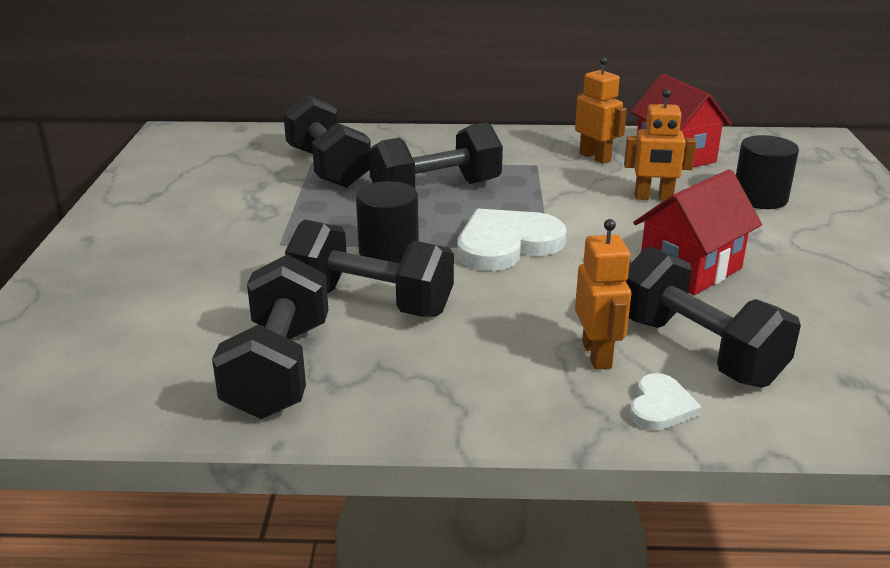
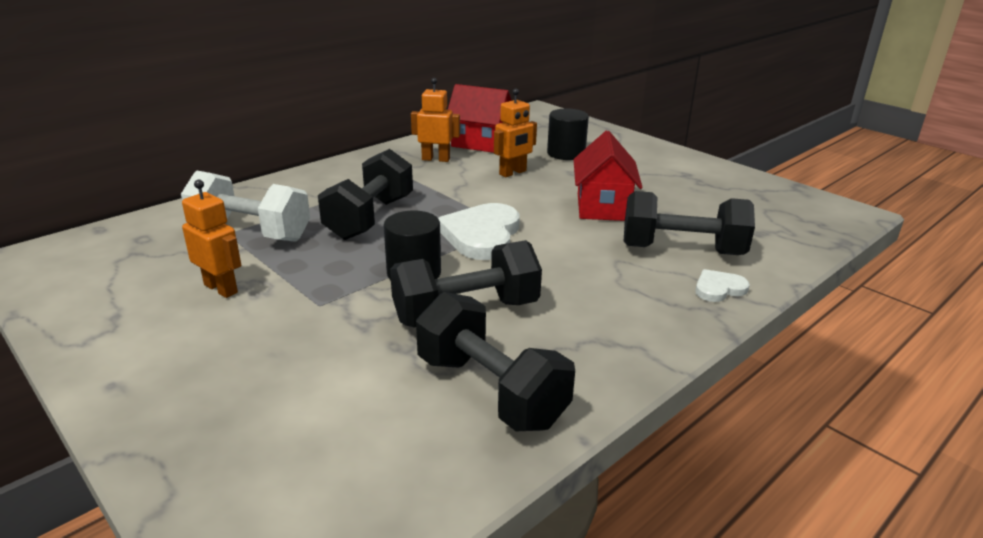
camera: 45 degrees left, 0 degrees up
(328, 167) = (251, 232): black dumbbell -> white dumbbell
(597, 355) = (645, 277): orange robot -> orange robot (221, 288)
(660, 406) = (719, 288): white heart -> white heart turned 90 degrees counterclockwise

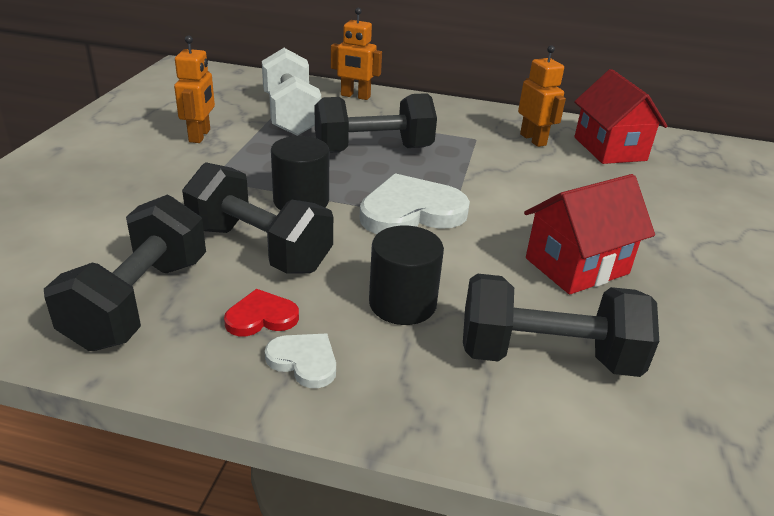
camera: 55 degrees right, 5 degrees up
(513, 173) = (571, 187): orange robot -> orange robot (355, 96)
(562, 337) = (261, 317): none -> red heart
(566, 153) = (676, 203): black cylinder -> black cylinder (402, 303)
(682, 250) = (547, 357): black dumbbell -> black dumbbell turned 60 degrees counterclockwise
(719, 288) = (482, 414): white heart -> white heart (304, 361)

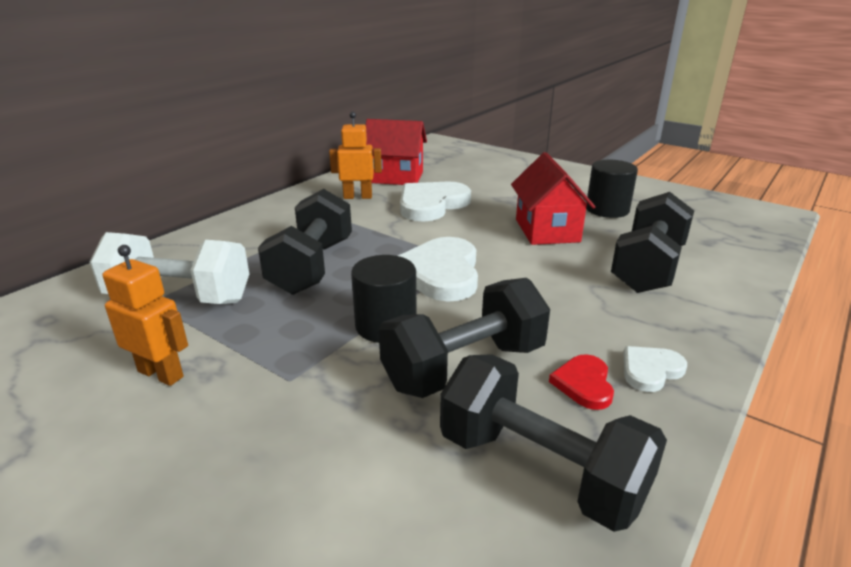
camera: 65 degrees left, 5 degrees down
(355, 96) = (179, 251): orange robot -> none
(402, 303) = (577, 307): black cylinder -> black cylinder (607, 209)
(562, 181) = (431, 204): none -> white heart

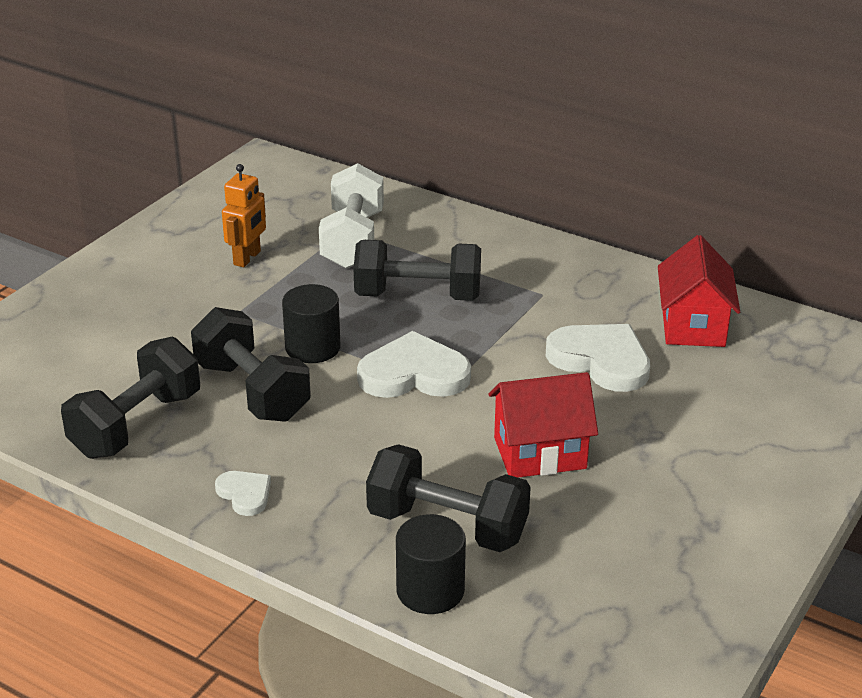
camera: 85 degrees right, 5 degrees up
(358, 197) = (609, 303): orange robot -> none
(584, 384) = (227, 453): red heart -> none
(607, 209) = (628, 515): black cylinder -> black cylinder (430, 590)

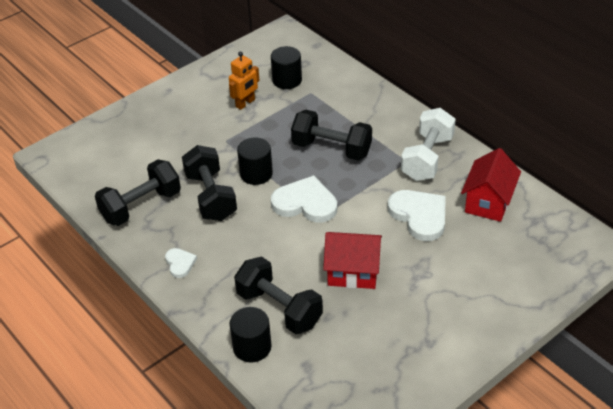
camera: 20 degrees right, 10 degrees up
(300, 219) = (287, 80): none -> black cylinder
(353, 240) = (311, 101): white dumbbell -> white dumbbell (427, 158)

